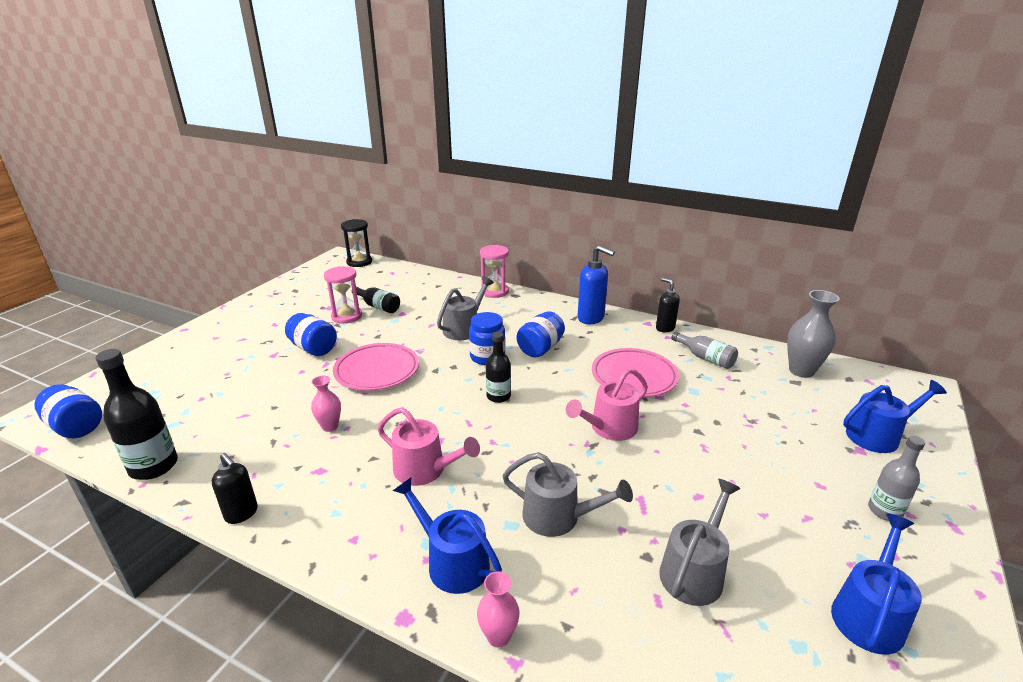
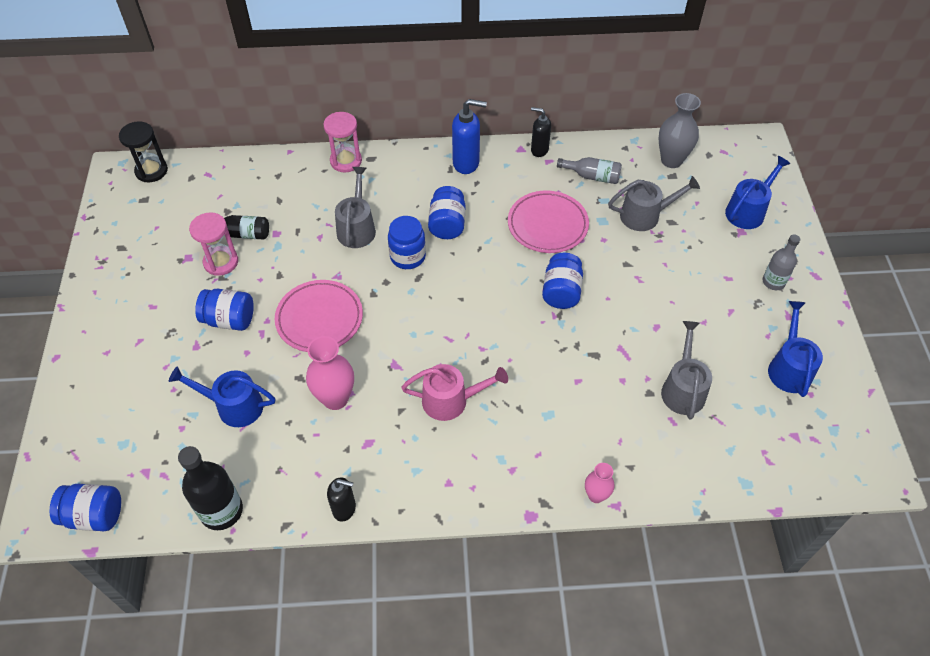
camera: 30 degrees left, 25 degrees up
(330, 426) = (335, 398): pink vase -> pink vase, size x1.71
(452, 562) = (530, 463): blue watering can -> blue watering can (234, 406)
(498, 396) = (452, 299): black bottle -> none
(558, 517) = (575, 392): grey watering can -> grey watering can (645, 215)
(609, 428) = (561, 292): pink watering can -> blue jar

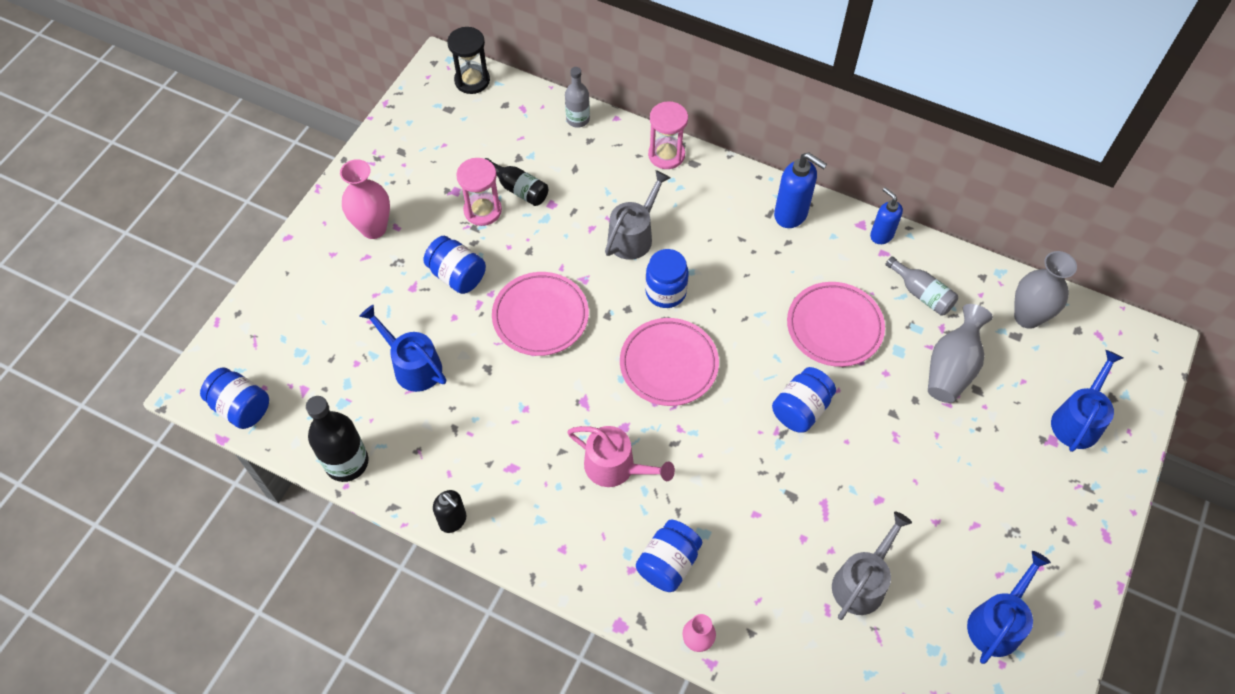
camera: 30 degrees right, 5 degrees up
(335, 398) = (508, 407): pink vase -> pink vase (373, 228)
(443, 307) = (668, 364): none -> pink plate
(447, 224) = (728, 275): blue jar -> blue jar (668, 563)
(539, 150) = (881, 235): black soap dispenser -> blue soap dispenser
(645, 215) = (951, 368): grey watering can -> grey vase
(748, 211) = (1078, 420): blue watering can -> blue watering can turned 45 degrees counterclockwise
(773, 282) = (1049, 517): grey bottle -> grey bottle (578, 119)

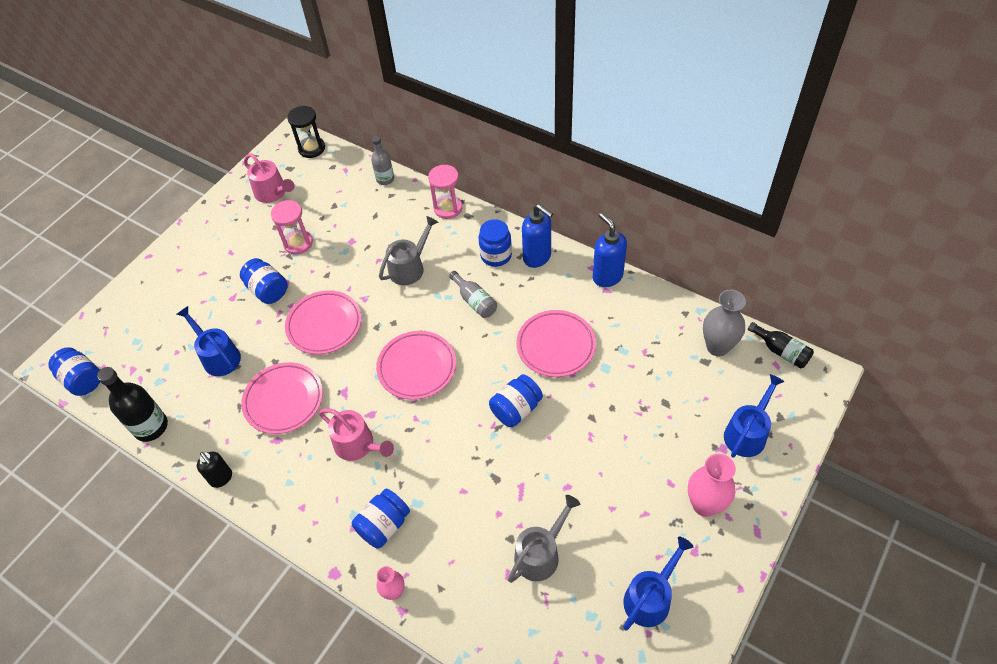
camera: 10 degrees right, 5 degrees down
(373, 228) = (213, 252): pink vase -> pink vase (704, 505)
(434, 144) = (273, 193): none -> pink watering can
(510, 417) = (284, 400): none -> pink plate
(518, 189) = (329, 228): black bottle -> black bottle (781, 351)
(665, 292) = (426, 311): blue jar -> blue jar (496, 255)
(881, 235) = (607, 276): blue soap dispenser -> blue soap dispenser, size x1.52
(921, 293) = (632, 323): grey bottle -> grey bottle (475, 301)
(951, 368) = (647, 384): grey vase -> none

